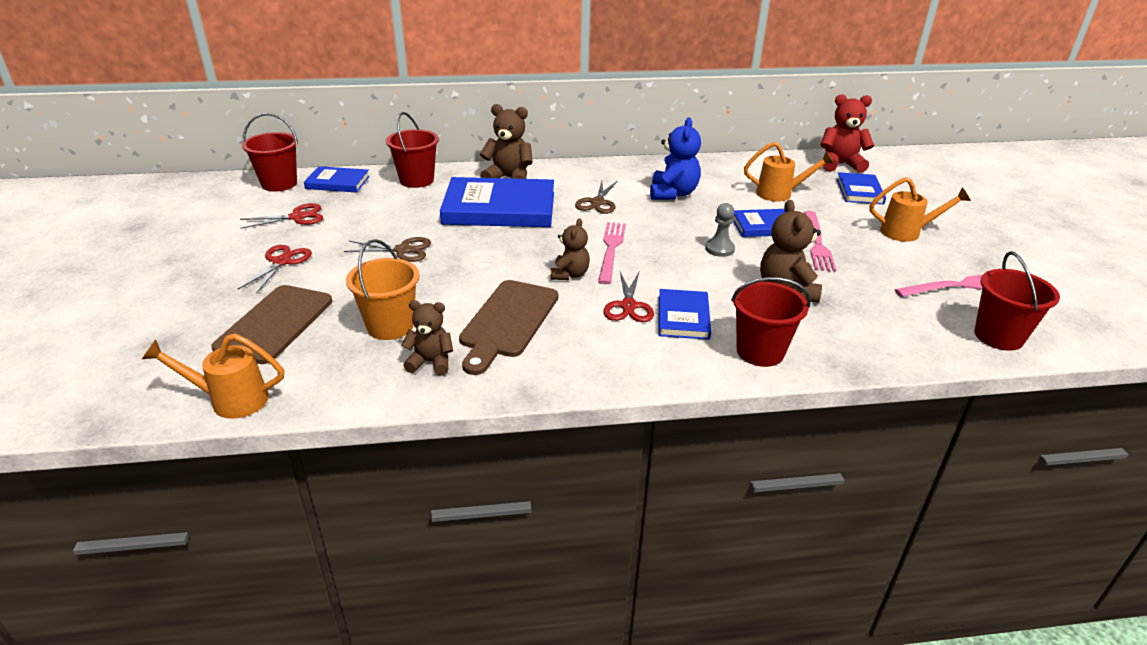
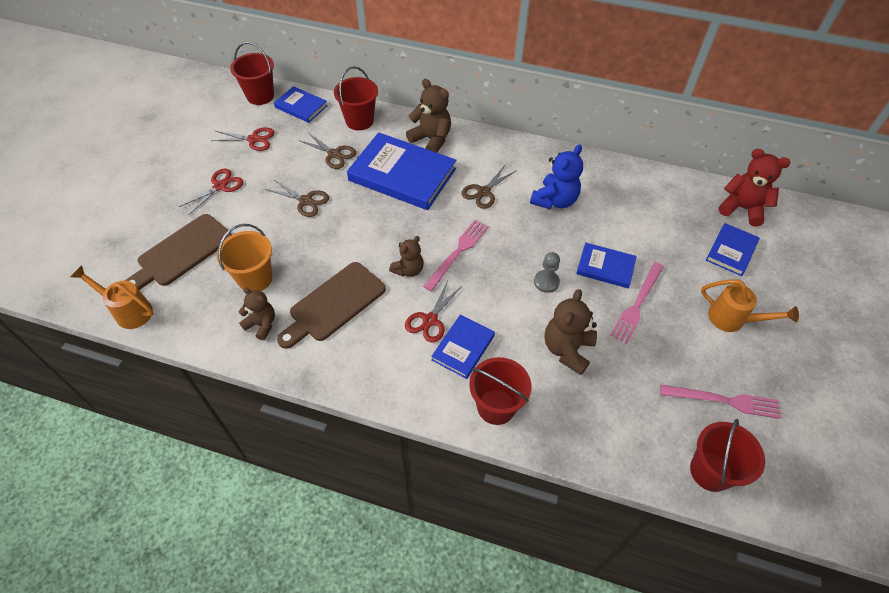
camera: 25 degrees right, 20 degrees up
(408, 209) = (334, 154): none -> brown scissors
(780, 194) = (652, 231): orange watering can -> none

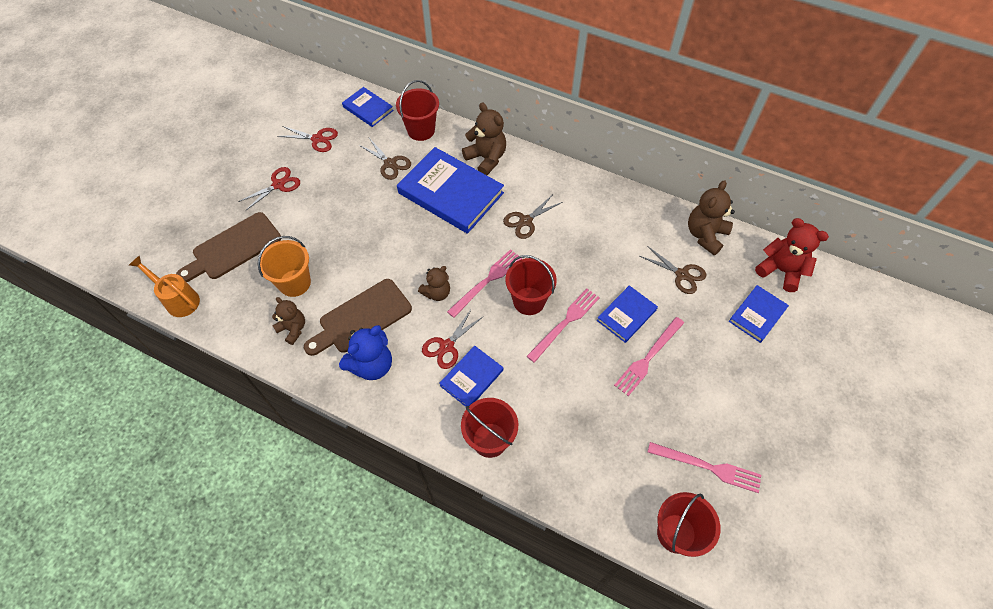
camera: 10 degrees right, 5 degrees up
(260, 96) = (331, 93): red bucket -> red bucket (529, 301)
(305, 201) = (354, 209): brown scissors -> brown scissors (682, 274)
(546, 282) = (565, 323): grey pawn -> pink fork
(554, 200) = (593, 238): blue teddy bear -> blue teddy bear (371, 365)
(567, 349) = (569, 394): brown teddy bear -> brown teddy bear (705, 235)
(605, 267) = (626, 315): blue book -> blue book turned 75 degrees counterclockwise
(733, 320) = (739, 387): orange watering can -> none

